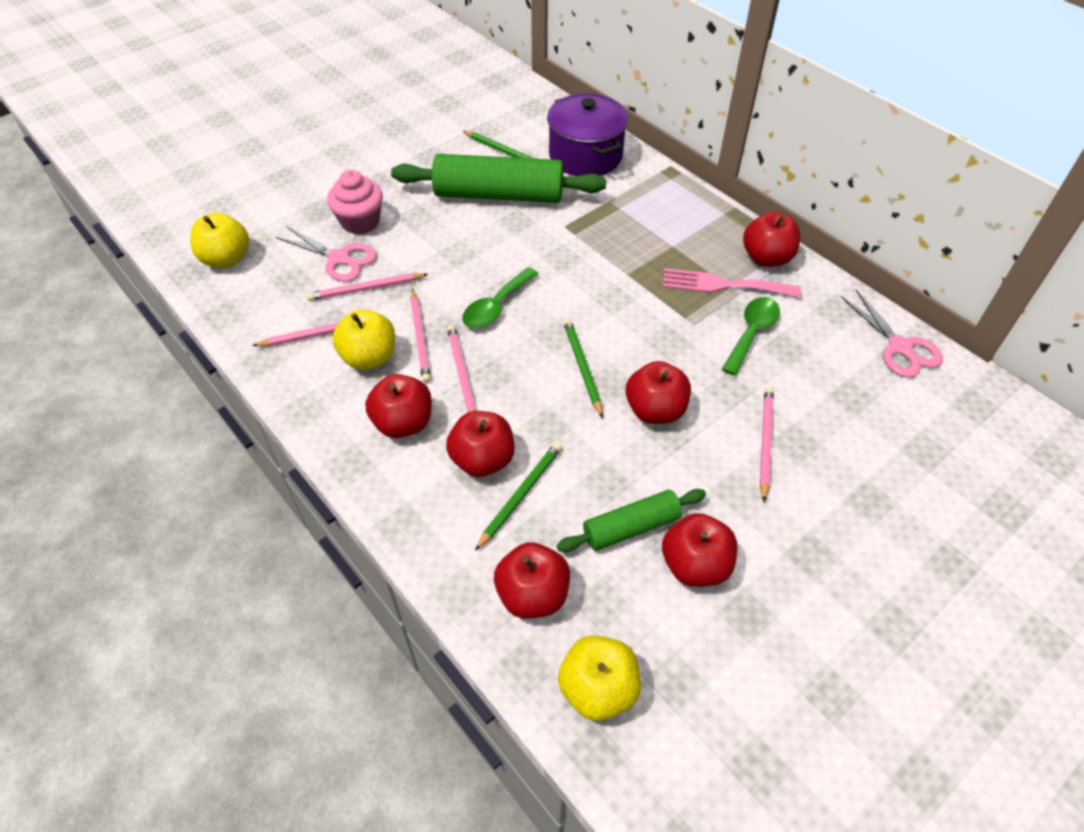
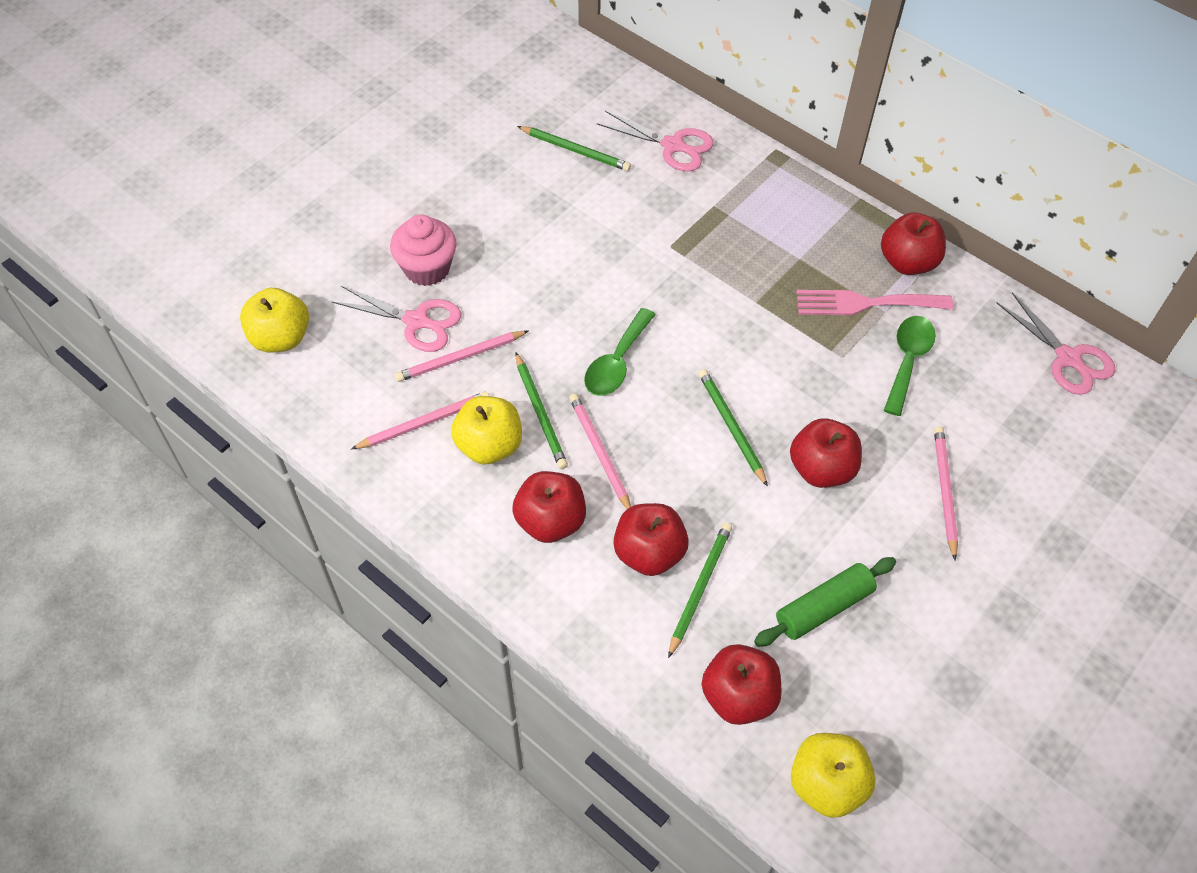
camera: 10 degrees left, 5 degrees up
(420, 337) = (540, 413): pink pencil -> green pencil
(499, 195) = (583, 212): green rolling pin -> none
(585, 156) = (673, 146): purple pot -> pink scissors
(695, 565) = (897, 640): red apple -> none

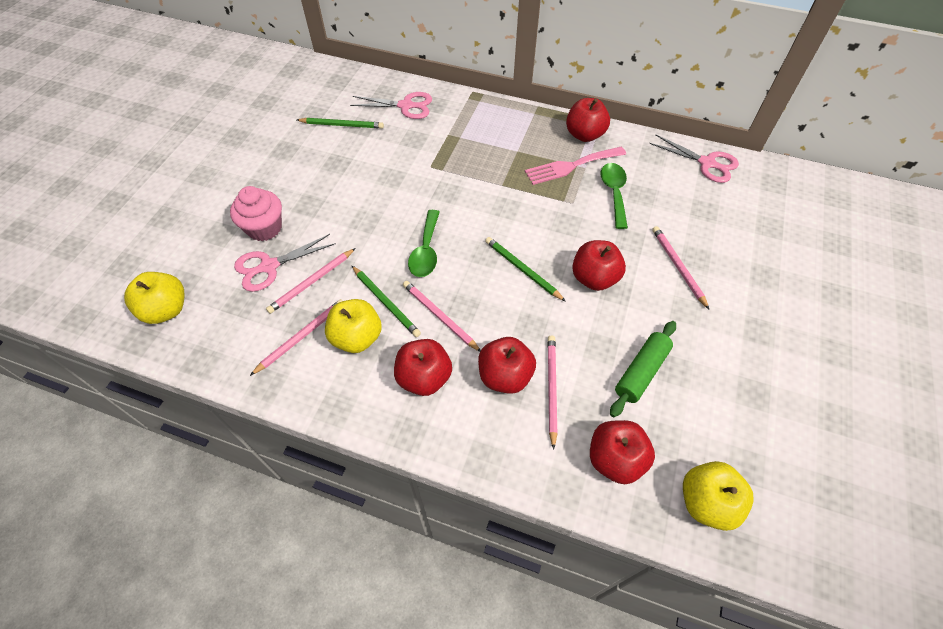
camera: 20 degrees left, 0 degrees up
(416, 321) = (269, 266): pink scissors -> pink scissors turned 150 degrees clockwise
(699, 588) = (551, 388): green pencil -> pink pencil

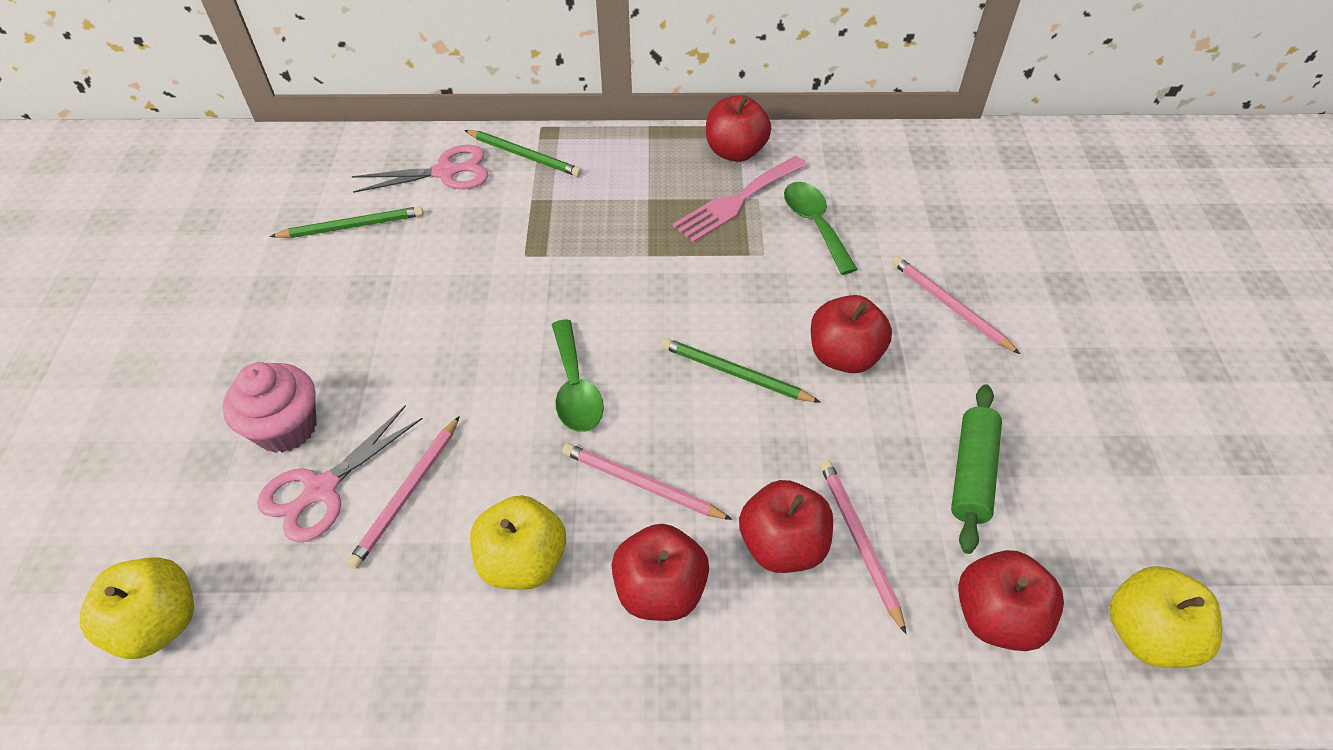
camera: 20 degrees left, 5 degrees down
(301, 337) = (427, 590): pink pencil -> none
(386, 302) = (546, 488): green pencil -> green pencil (524, 155)
(707, 163) = (920, 151): pink scissors -> none

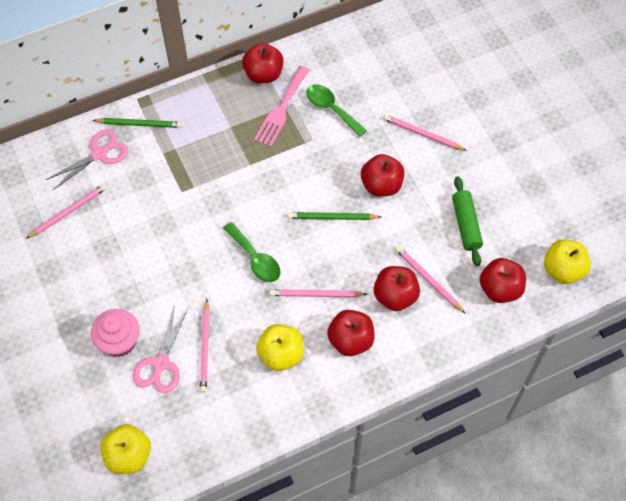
camera: 25 degrees left, 10 degrees up
(352, 226) = (68, 212): green pencil -> pink pencil

